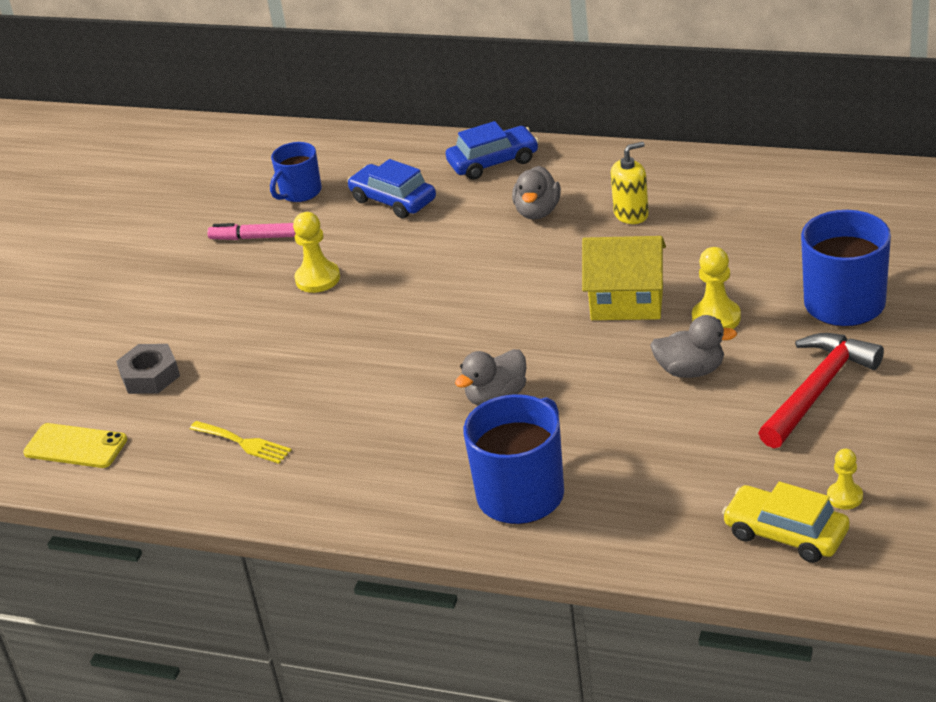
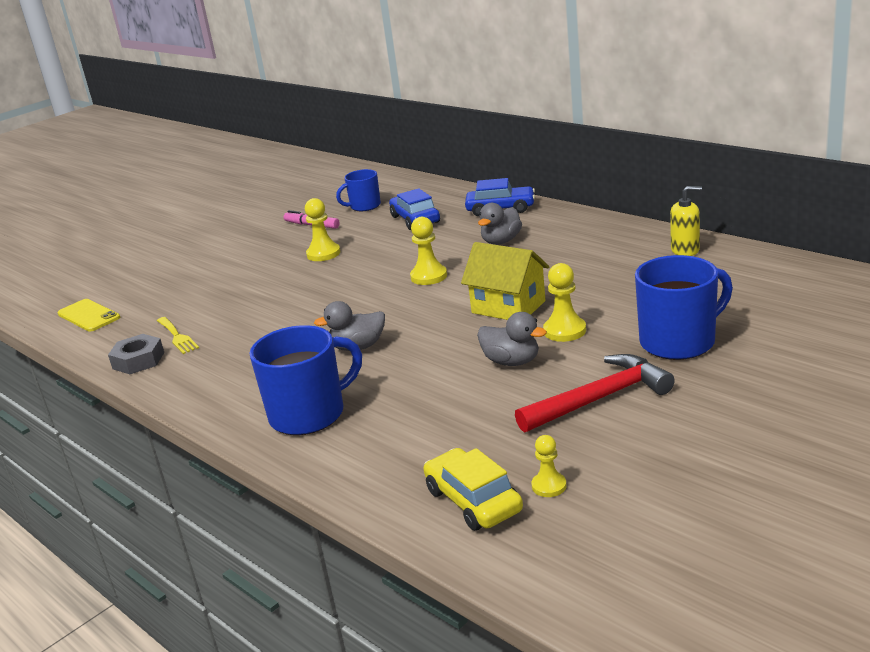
camera: 25 degrees right, 10 degrees down
(150, 376) = (171, 287): grey nut -> grey nut (138, 360)
(492, 282) = (429, 276): none -> yellow pawn
(631, 214) = (565, 254): yellow soap dispenser -> yellow soap dispenser (685, 250)

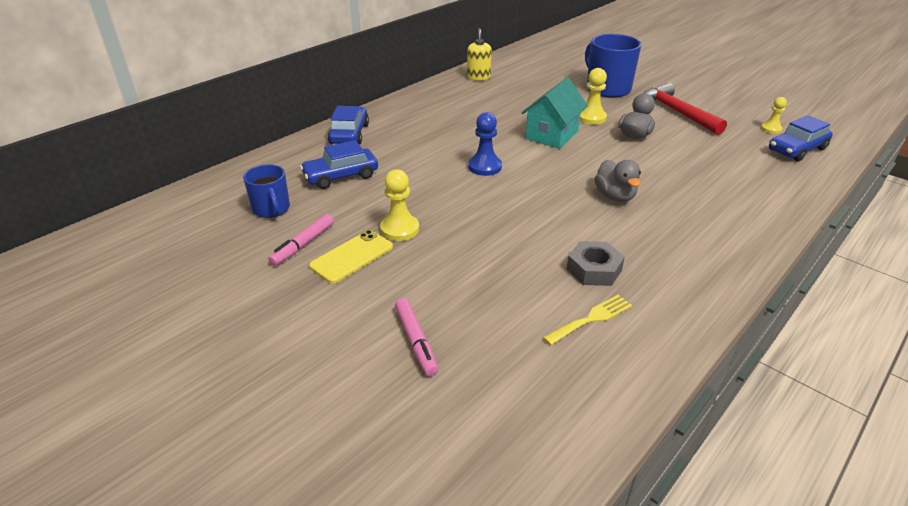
camera: 95 degrees left, 10 degrees up
(89, 316) = (519, 436): yellow phone -> yellow phone (352, 256)
(138, 360) = (650, 343): grey nut -> grey nut (594, 269)
(187, 277) = (416, 341): none -> pink marker
(309, 414) = (725, 213): blue mug -> none
(429, 276) = (485, 167): yellow pawn -> blue pawn
(473, 501) = (797, 149): yellow car -> blue car
(501, 241) = (425, 135): grey duck -> none
(508, 307) = (552, 135): yellow house -> turquoise house

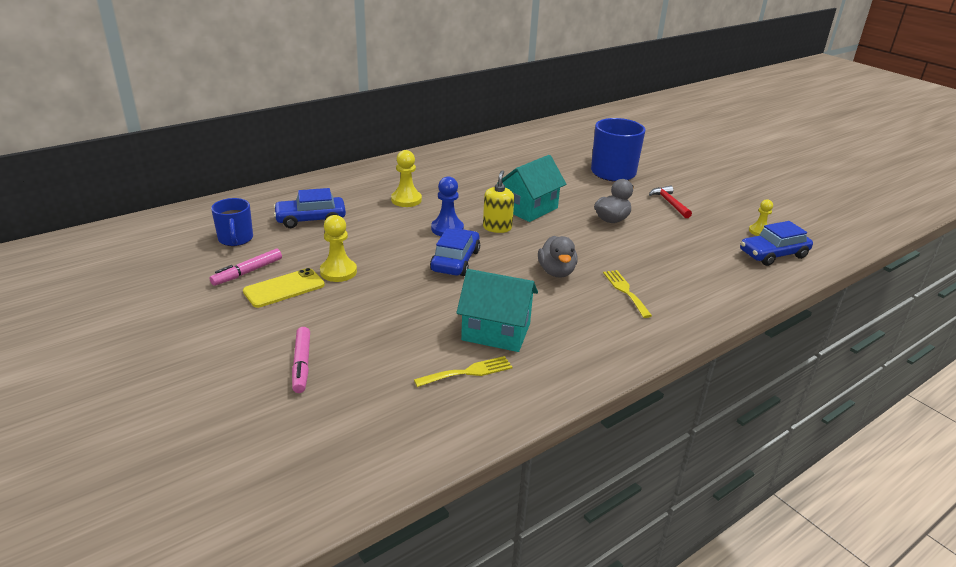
camera: 10 degrees right, 5 degrees down
(349, 134) = (338, 184): blue car -> blue car (455, 261)
(478, 77) = (489, 146): yellow soap dispenser -> yellow soap dispenser (497, 227)
(591, 118) = (578, 197): yellow pawn -> yellow pawn (406, 200)
(594, 269) = (496, 332): grey nut -> turquoise house
(676, 112) = (669, 203): red hammer -> red hammer, size x0.59
(690, 206) = (625, 291): none -> yellow fork

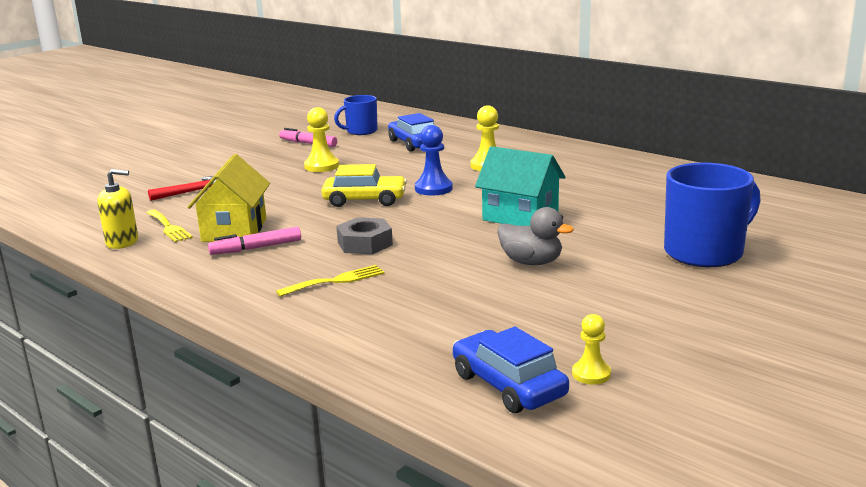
camera: 80 degrees right, 10 degrees down
(284, 288) = (287, 156): yellow phone -> none
(302, 364) = (179, 178): pink marker -> pink marker (256, 248)
(455, 261) = (365, 200): blue car -> yellow car
(496, 332) = (234, 230): turquoise house -> yellow house
(497, 227) = (454, 208): yellow soap dispenser -> yellow soap dispenser (122, 242)
(556, 272) = (365, 243): grey duck -> grey nut
(669, 203) = (632, 297): red hammer -> red hammer (192, 192)

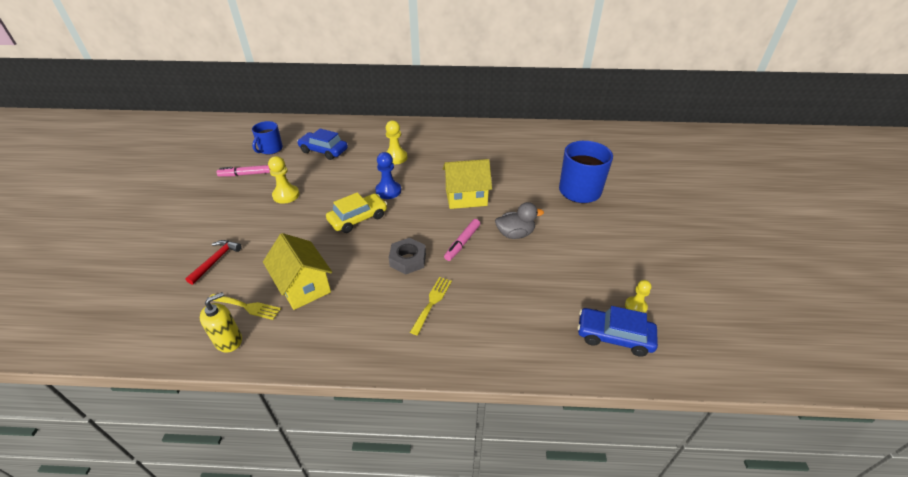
camera: 40 degrees left, 20 degrees up
(256, 248) = (342, 297): pink marker -> pink marker (462, 243)
(520, 217) = (466, 197): turquoise house -> yellow house

